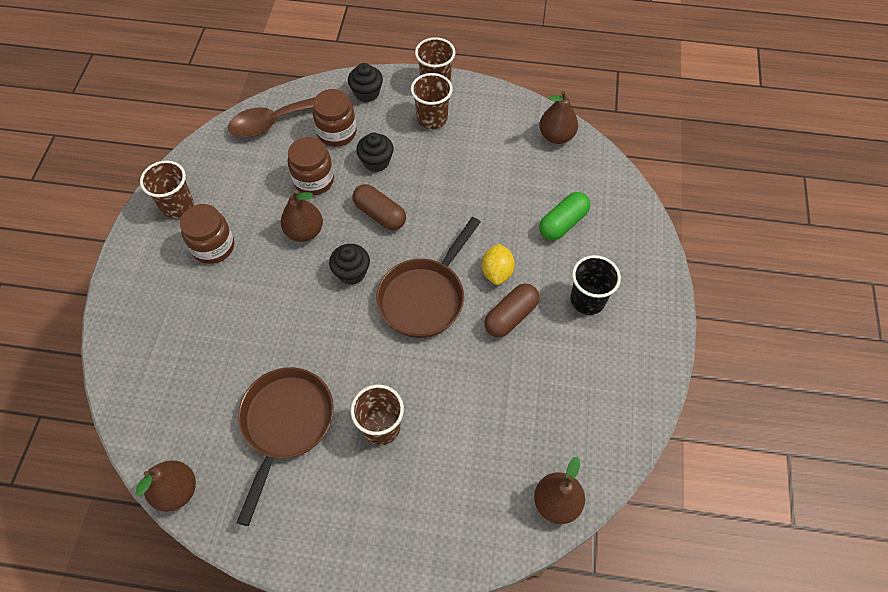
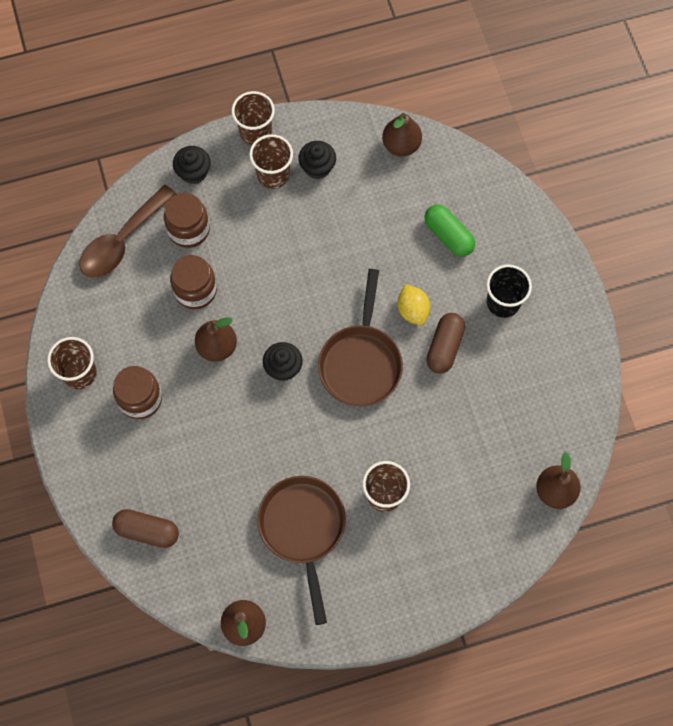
camera: 25 degrees left, 10 degrees up
(376, 162) = (244, 245): black cupcake -> black cupcake (317, 167)
(380, 214) = (277, 299): brown capsule -> brown capsule (147, 531)
(563, 223) = (448, 235): green capsule -> green capsule turned 60 degrees counterclockwise

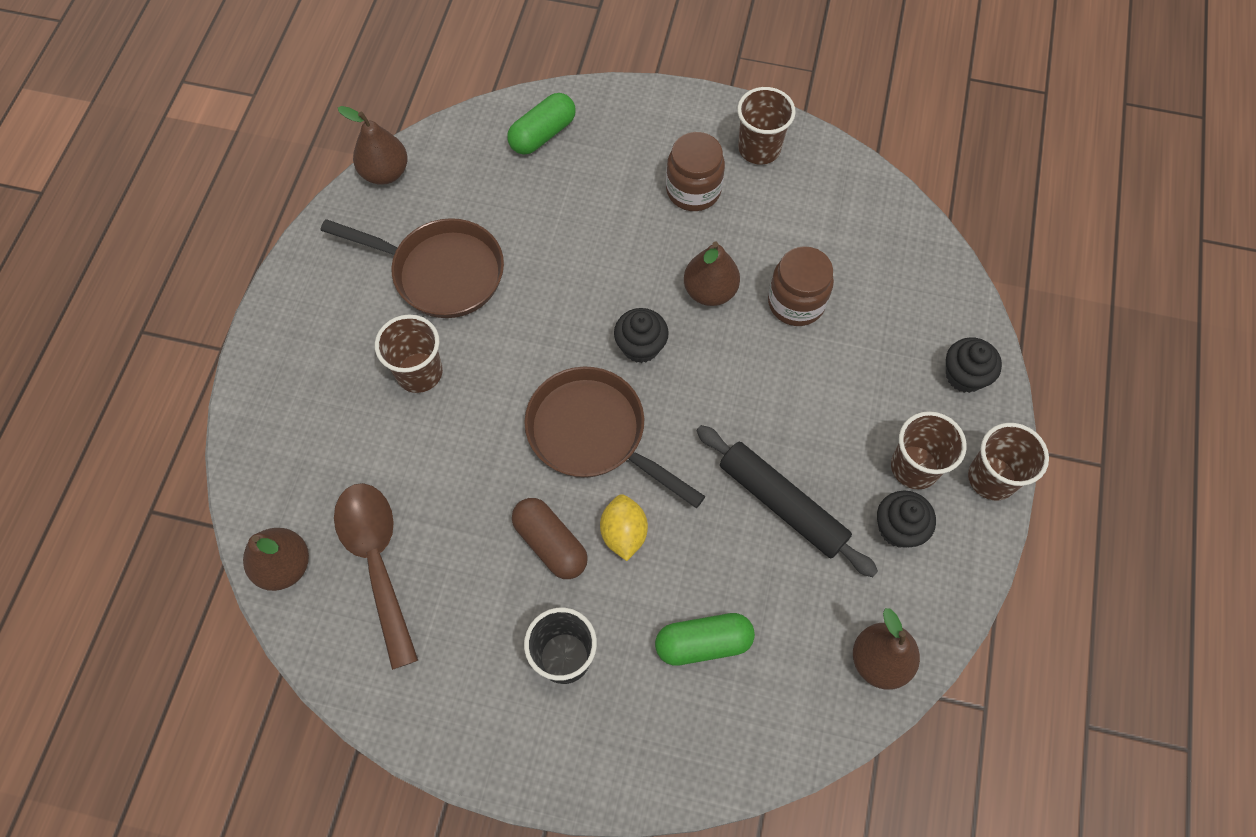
camera: 120 degrees right, 5 degrees down
(122, 241) = (905, 257): brown spoon -> brown spoon (377, 561)
(147, 531) = (543, 134): brown capsule -> green capsule
(189, 229) = (883, 333): brown jar -> none
(340, 234) = (782, 504): none -> black rolling pin
(412, 310) = (623, 533): yellow lemon -> yellow lemon turned 75 degrees clockwise

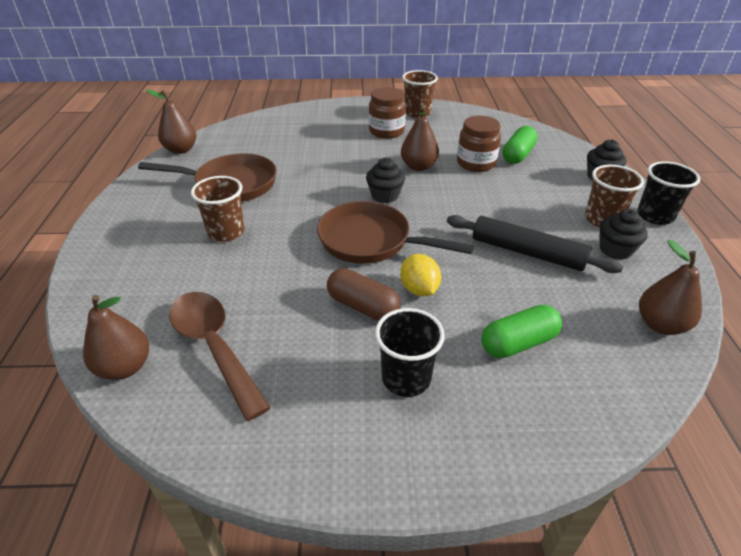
camera: 15 degrees left, 25 degrees down
(543, 134) = (283, 123): green capsule -> green capsule (518, 155)
(991, 478) = (655, 216): brown cup -> black cup

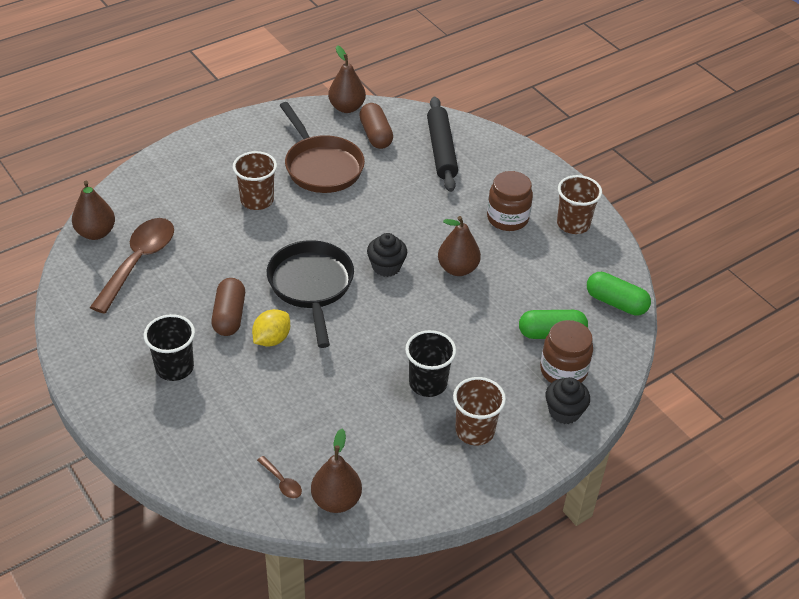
camera: 55 degrees right, 5 degrees up
(231, 149) = (376, 135): none -> brown capsule
(370, 241) = (311, 286): brown pan -> black pan
(476, 163) = (502, 307): brown jar -> brown jar (563, 371)
(518, 343) = (251, 417): green capsule -> green capsule (616, 303)
(527, 252) = (374, 390): black rolling pin -> black rolling pin (441, 150)
(615, 250) = (427, 451): black cupcake -> none
(623, 354) = (282, 482): none -> brown spoon
(655, 216) = (517, 471): black cup -> black cup (428, 383)

